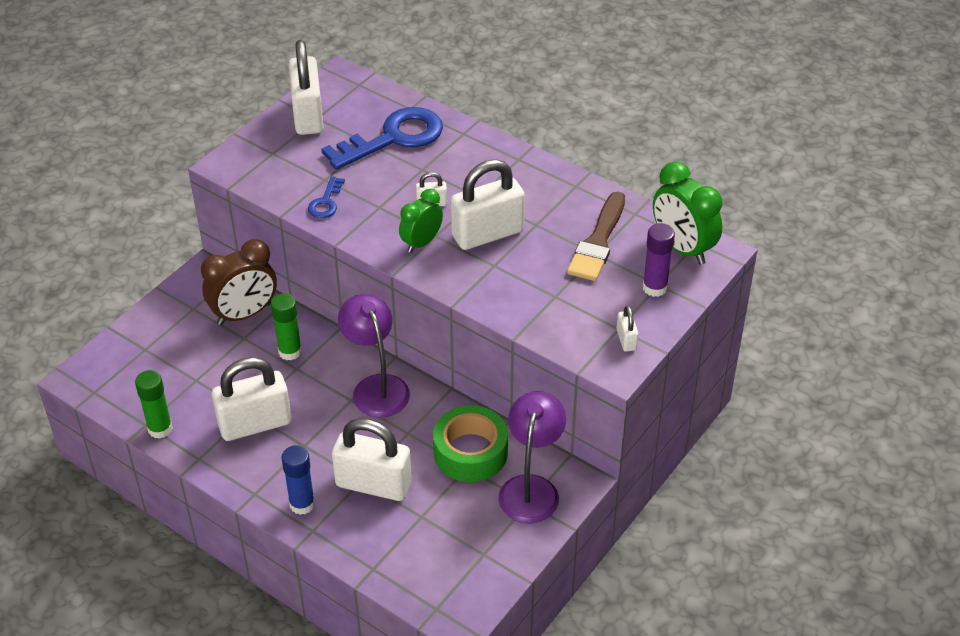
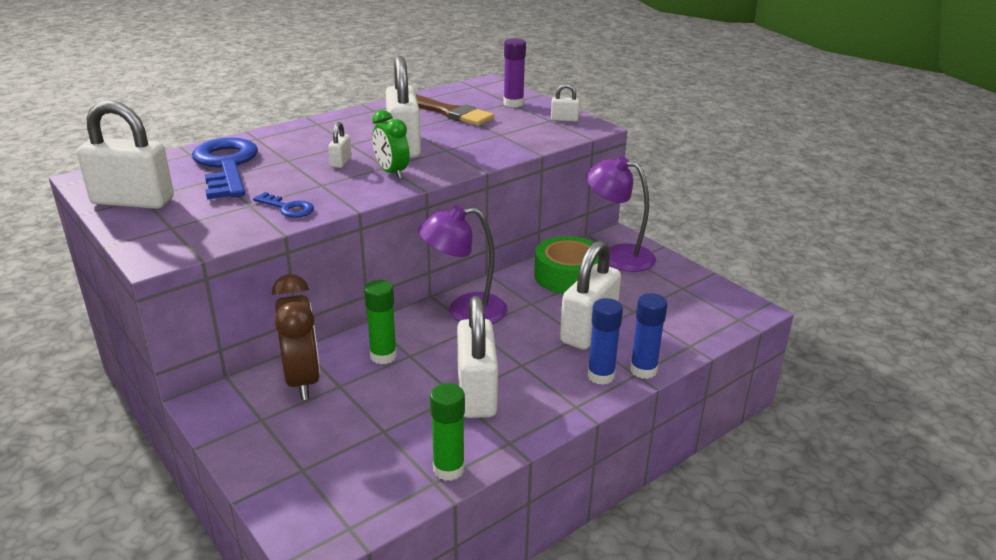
camera: 75 degrees left, 15 degrees down
(319, 535) = (643, 370): none -> blue glue stick
(682, 248) = (477, 90): green clock -> none

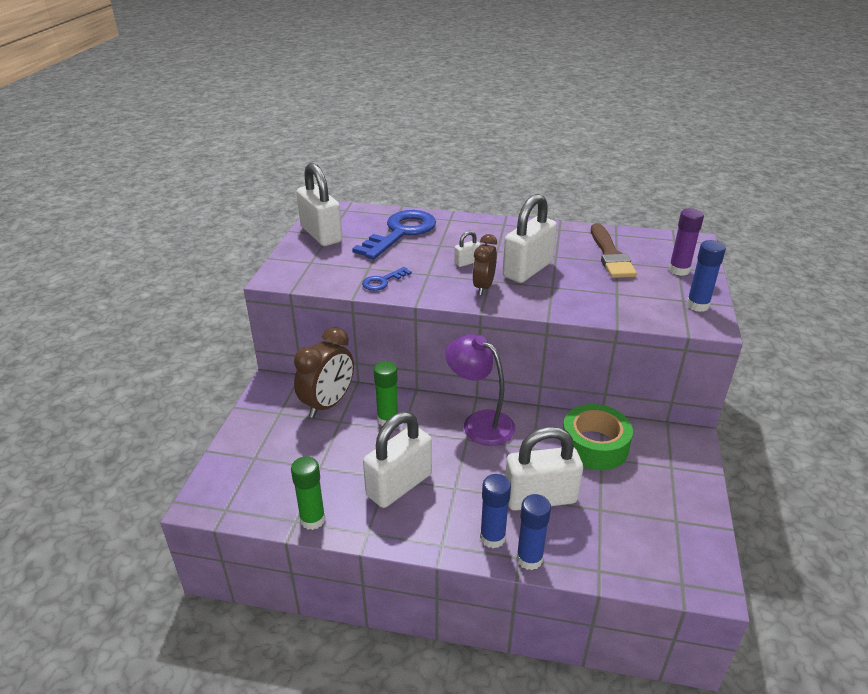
camera: 50 degrees right, 5 degrees up
(288, 208) = (382, 281): blue key -> blue key turned 60 degrees clockwise
(392, 172) = (483, 287): green clock -> brown clock
(564, 119) = (697, 305): white padlock -> blue glue stick
(617, 256) = (663, 456): purple lamp -> none

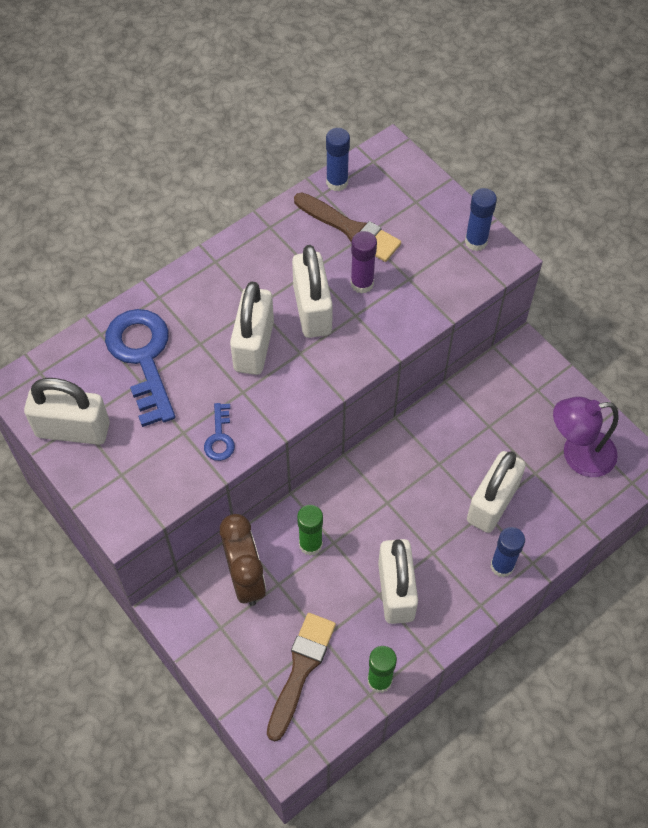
camera: 50 degrees left, 25 degrees up
(282, 470) = (301, 670): none -> brown brush
(467, 262) = (254, 346): white padlock -> white padlock, size x2.26
(480, 423) = (378, 478): purple lamp -> purple lamp (578, 455)
(483, 287) = (307, 366): brown clock -> none
(529, 559) = (539, 557): blue glue stick -> blue glue stick (337, 182)
(594, 445) = (474, 419): green tape -> none
(679, 270) = (420, 205): purple glue stick -> purple glue stick (362, 284)

